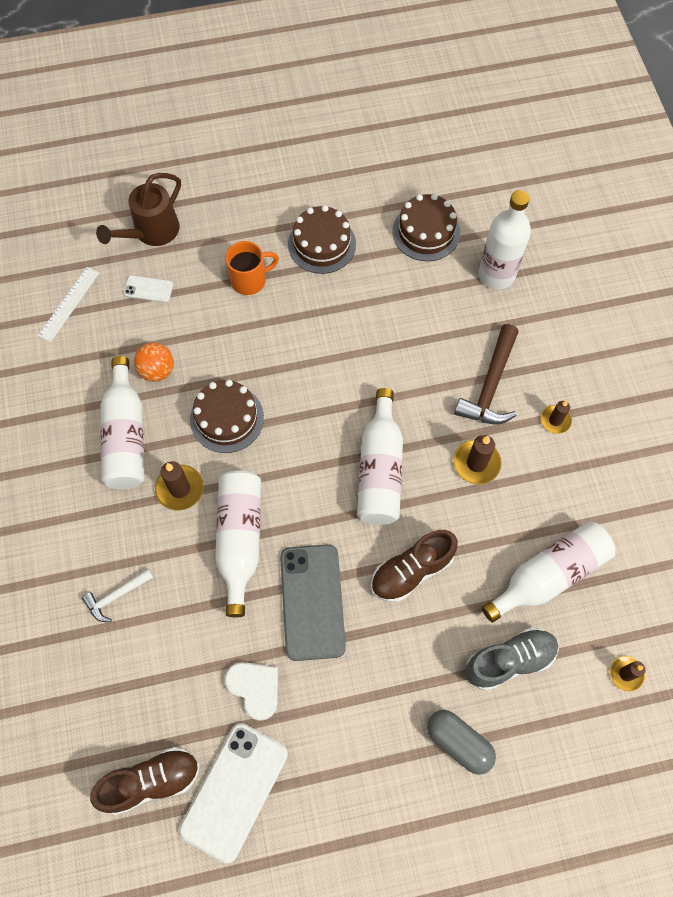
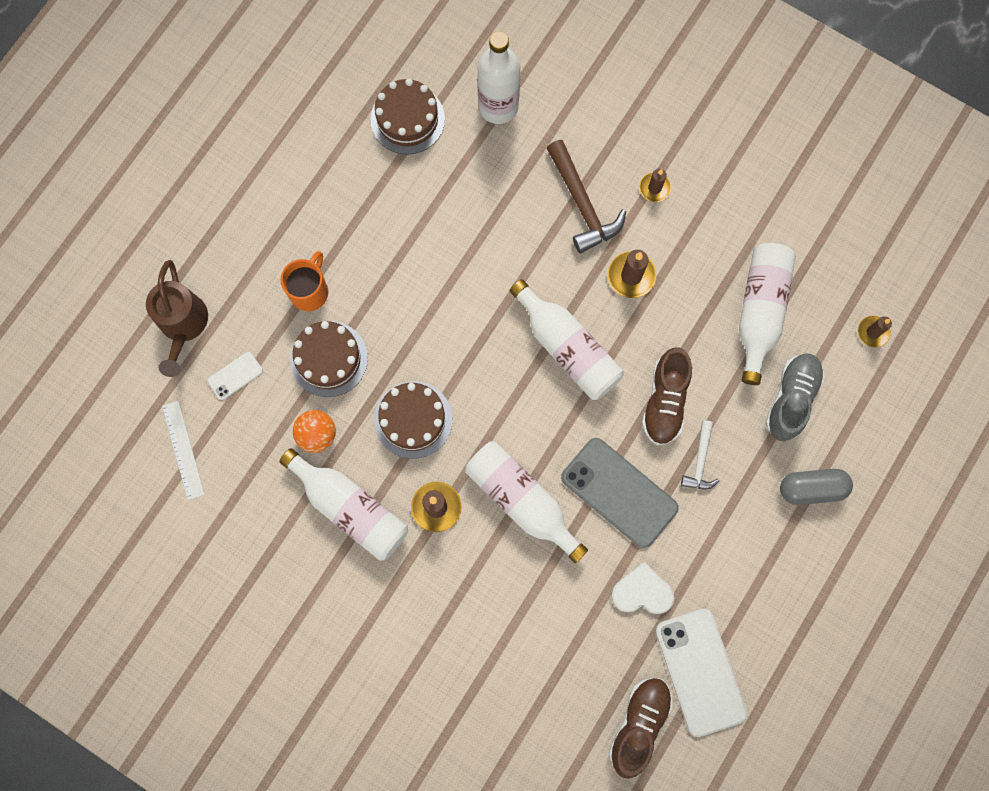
camera: 45 degrees left, 10 degrees up
(116, 596) = (476, 629): white hammer -> white hammer (700, 461)
(322, 244) = (335, 206): brown cake -> brown cake (329, 359)

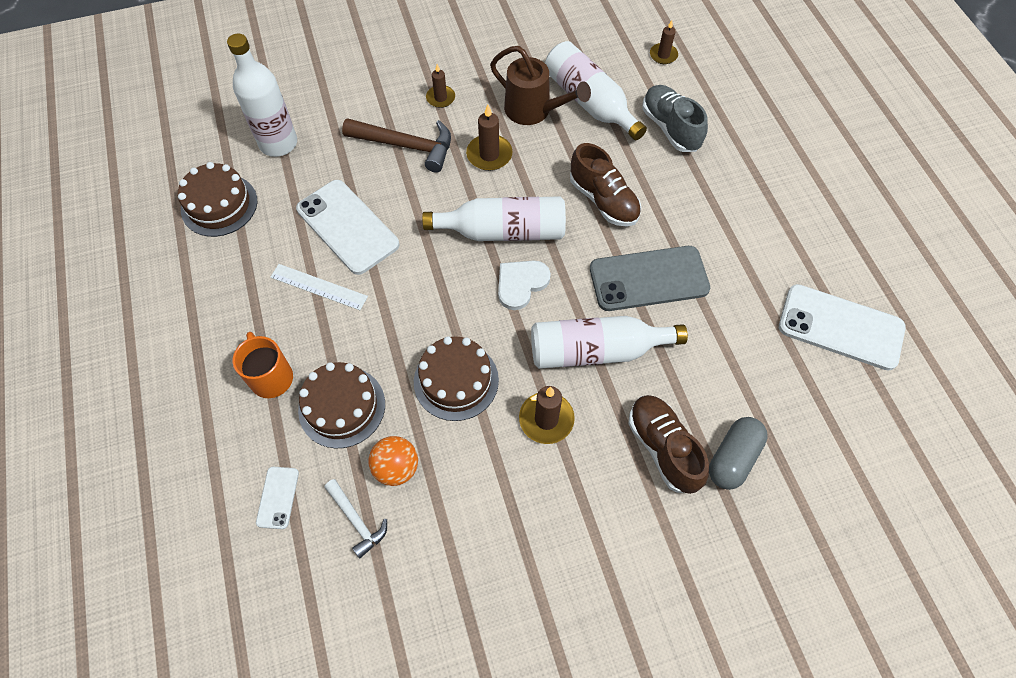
camera: 50 degrees left, 15 degrees down
(183, 326) = (188, 507): brown watering can -> brown watering can (534, 111)
(183, 450) = (296, 602): white ruler -> white ruler (319, 286)
(350, 508) = (486, 491): white bottle -> none
(470, 229) = (347, 227): none -> white phone
(639, 724) = (855, 402): brown shoe -> brown shoe (663, 448)
(642, 591) = (743, 320): white heart -> white heart (521, 284)
(700, 461) = (669, 211): white hammer -> white hammer (356, 520)
(811, 488) = (747, 161): grey capsule -> grey capsule (733, 458)

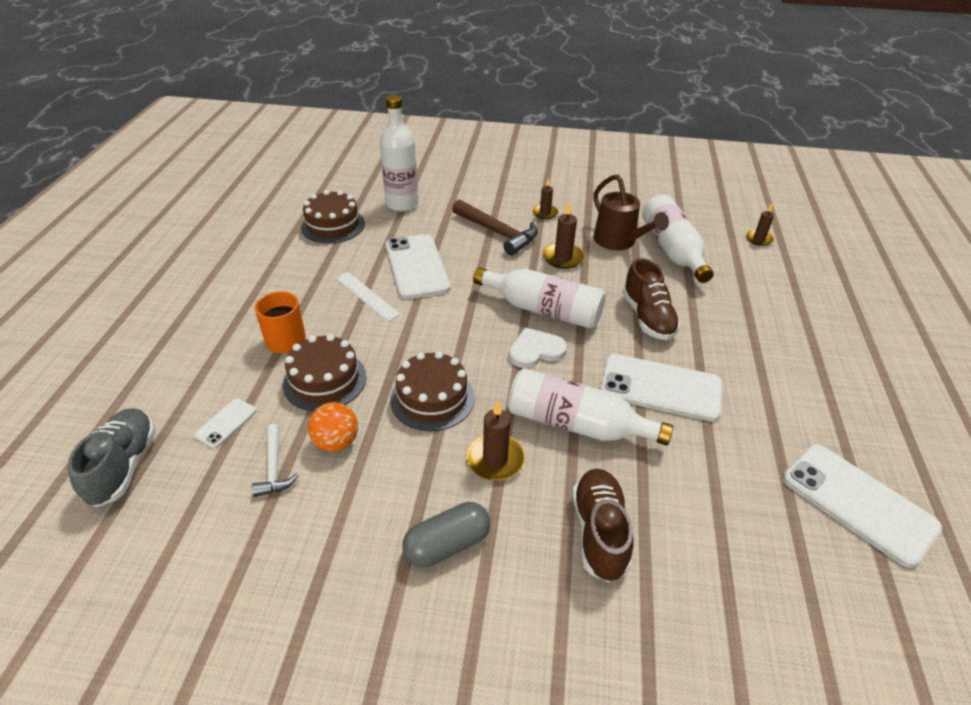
camera: 25 degrees right, 20 degrees down
(648, 279) = (660, 388): grey phone -> white phone
(670, 128) = (740, 288): grey shoe -> grey shoe (123, 466)
(733, 458) = (673, 574): grey capsule -> grey capsule (447, 545)

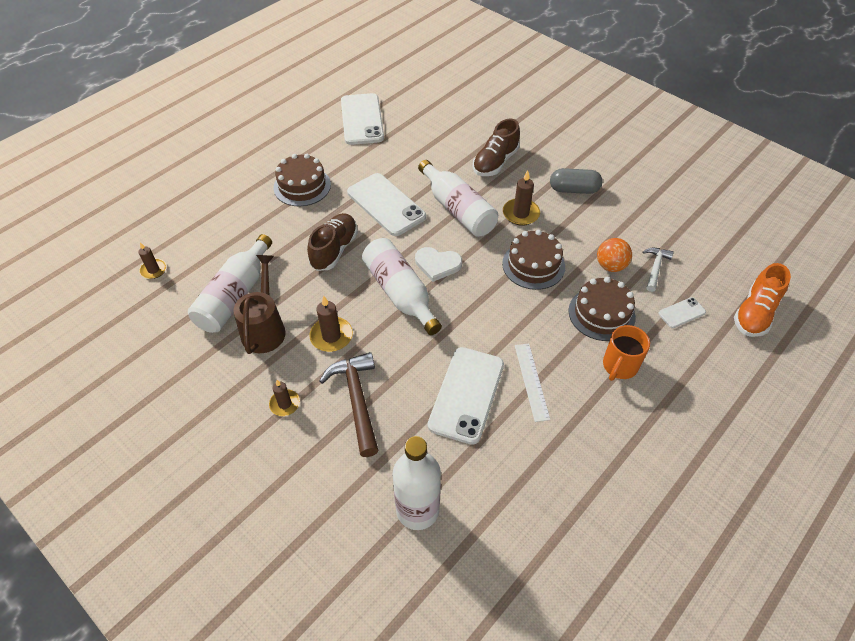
camera: 145 degrees left, 10 degrees up
(123, 466) = (754, 313): grey shoe -> orange shoe
(333, 225) = (516, 512): brown cake -> brown cake (302, 186)

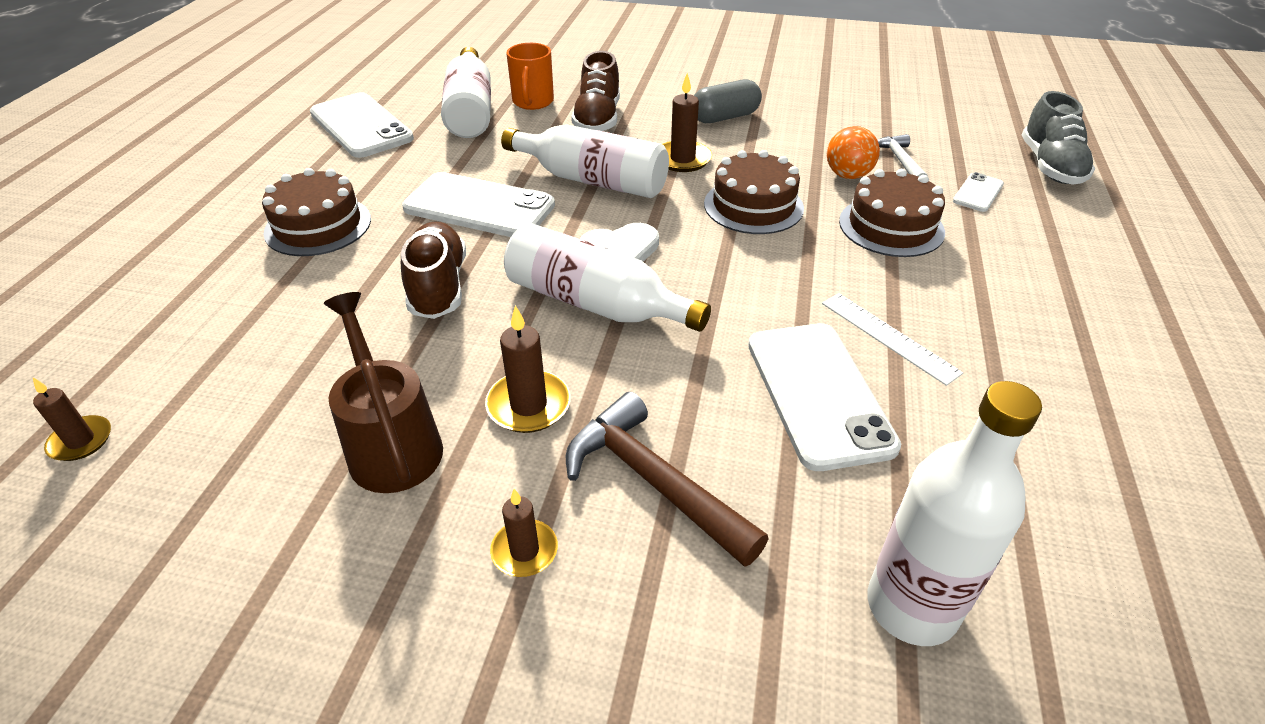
camera: 30 degrees left, 10 degrees down
(235, 295) = (294, 416): white bottle -> white bottle (470, 110)
(619, 366) = (974, 274): orange mug -> orange mug (533, 102)
(754, 313) = (1050, 166): orange shoe -> grey shoe

